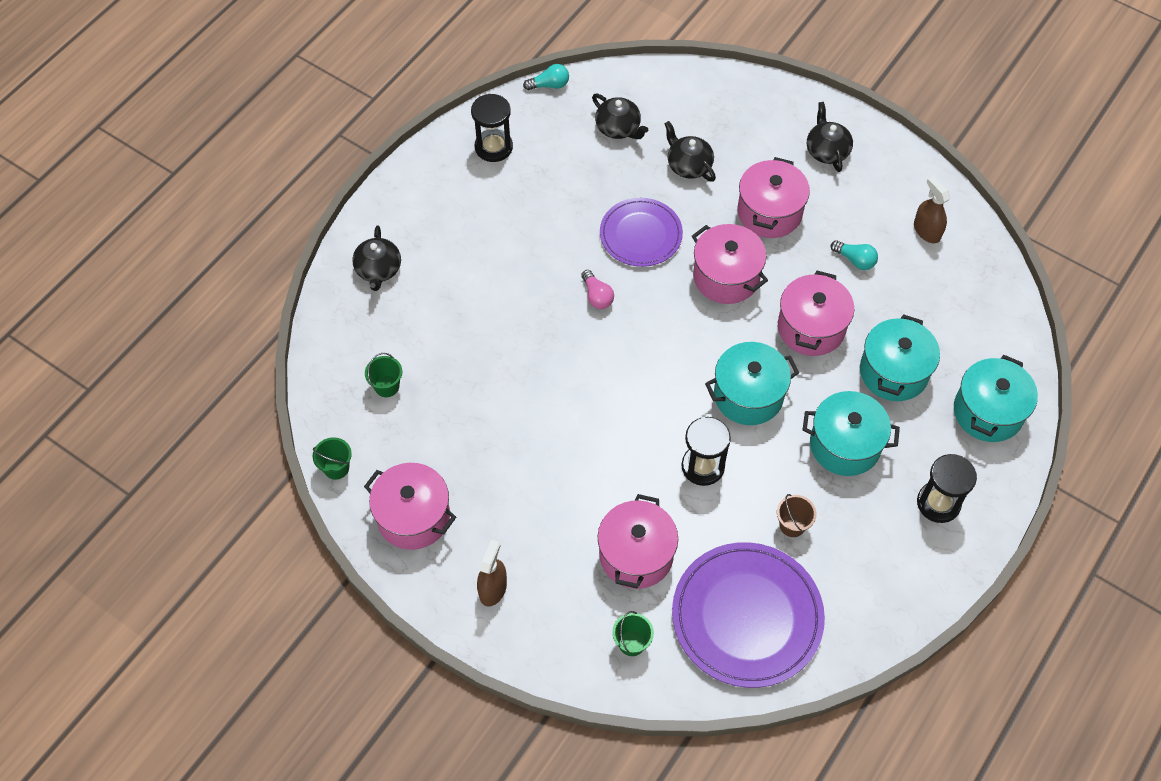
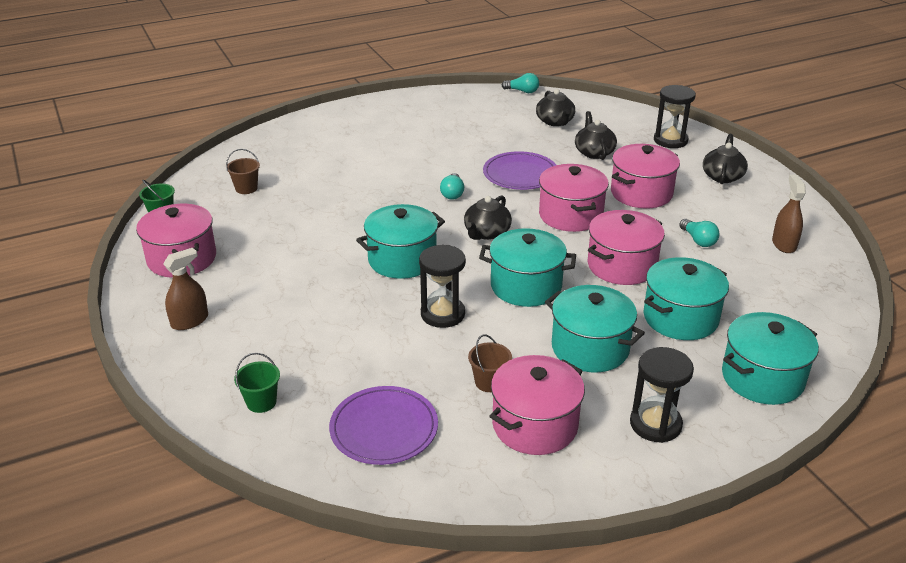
camera: 30 degrees right, 25 degrees down
(378, 269) = (308, 135): black teapot -> black teapot (486, 233)
(387, 386) = (246, 188): green bucket -> brown bucket
(493, 147) = (452, 106): black hourglass -> black hourglass (670, 140)
(597, 296) = (452, 193): pink light bulb -> turquoise light bulb
(618, 415) = (402, 260): none -> turquoise pot
(636, 555) = (327, 346): pink pot -> pink pot (535, 425)
(747, 616) = (384, 428): purple plate -> purple plate, size x0.63

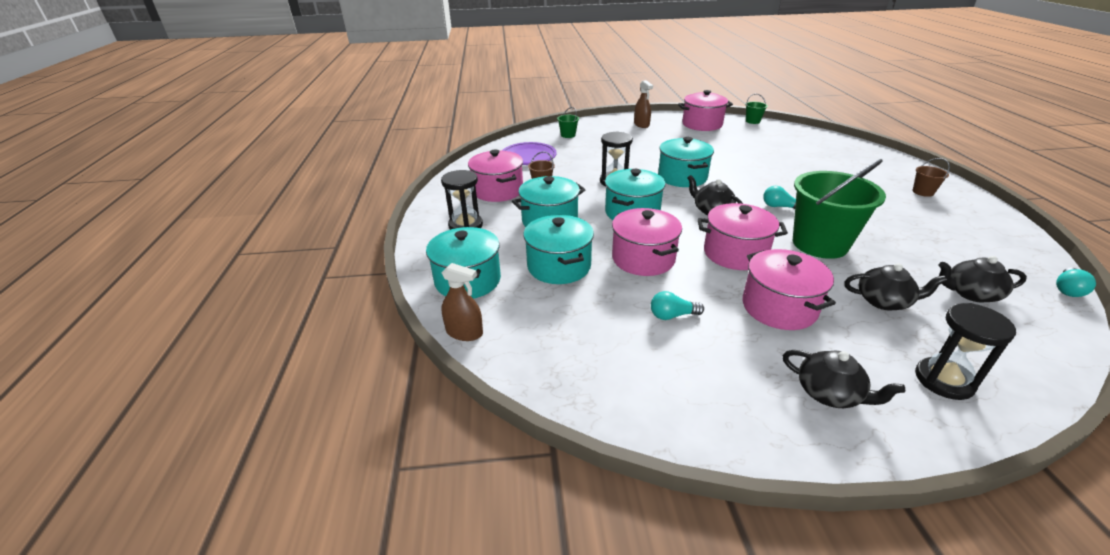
camera: 110 degrees right, 0 degrees up
(246, 188) = (787, 141): brown bucket -> brown bucket (923, 192)
(520, 174) = (819, 244): purple plate -> green bucket
(784, 244) = (647, 379): brown spray bottle -> brown spray bottle (464, 332)

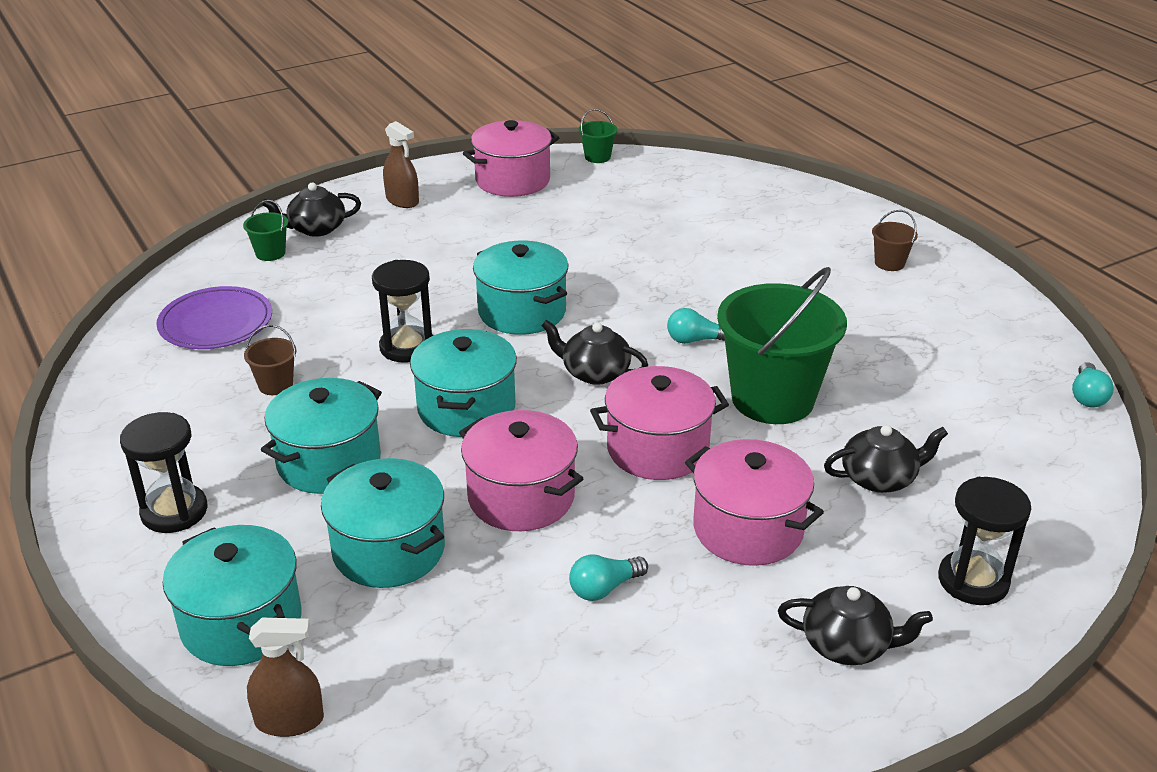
camera: 25 degrees left, 0 degrees up
(498, 191) = (196, 418): pink pot -> none
(970, 293) = (980, 434): black teapot -> black teapot (316, 229)

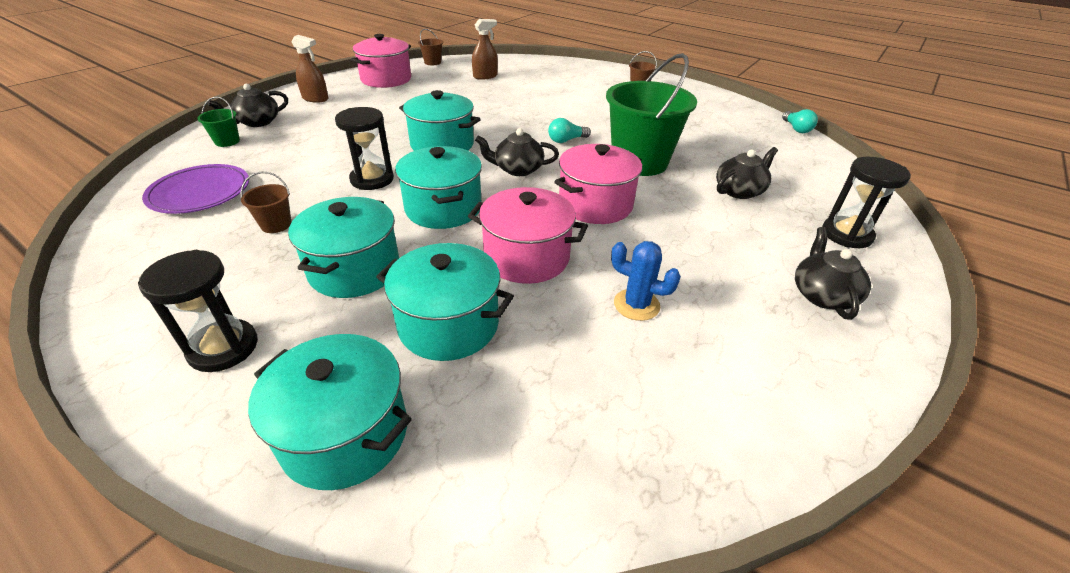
camera: 25 degrees left, 5 degrees up
(289, 720) = (451, 521): brown spray bottle -> brown spray bottle (485, 76)
(597, 157) = (432, 62): green bucket -> brown bucket
(604, 588) = (636, 305): turquoise light bulb -> blue cactus
(748, 529) = (694, 239): pink pot -> none
(847, 645) = (822, 295): black teapot -> black teapot turned 75 degrees counterclockwise

